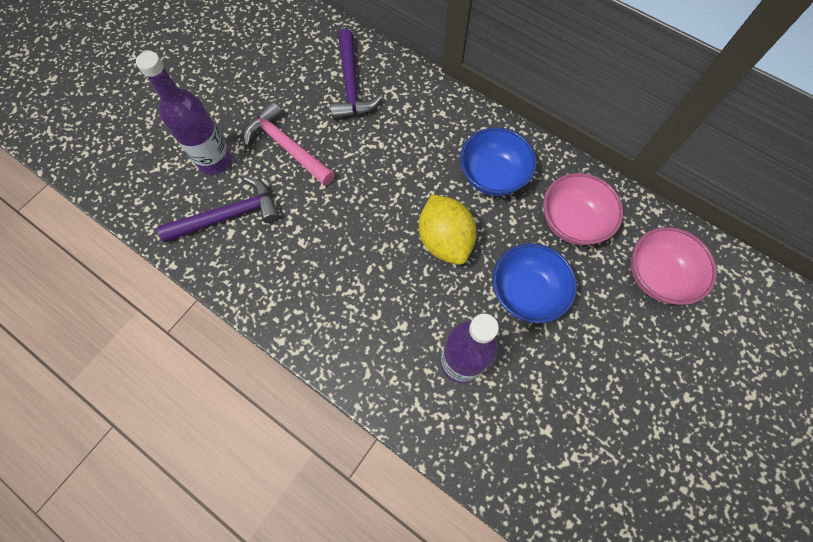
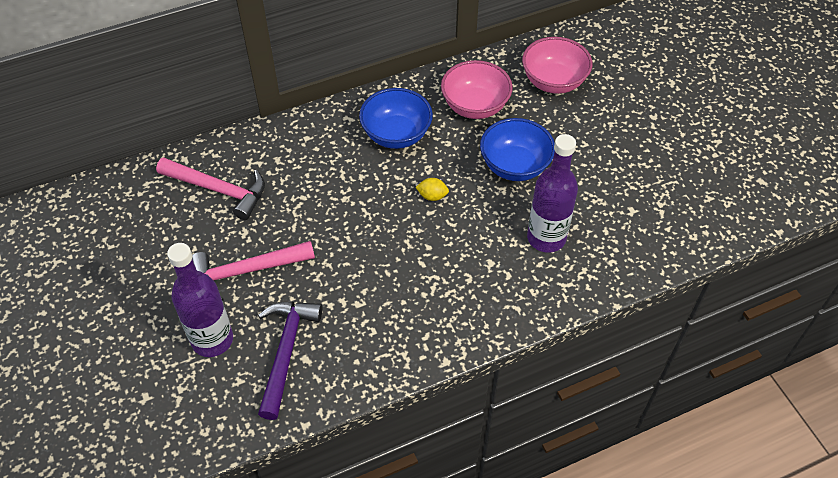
camera: 60 degrees left, 15 degrees down
(351, 84) = (218, 190): purple hammer -> pink hammer
(445, 240) = (432, 196): yellow lemon -> yellow lemon, size x0.44

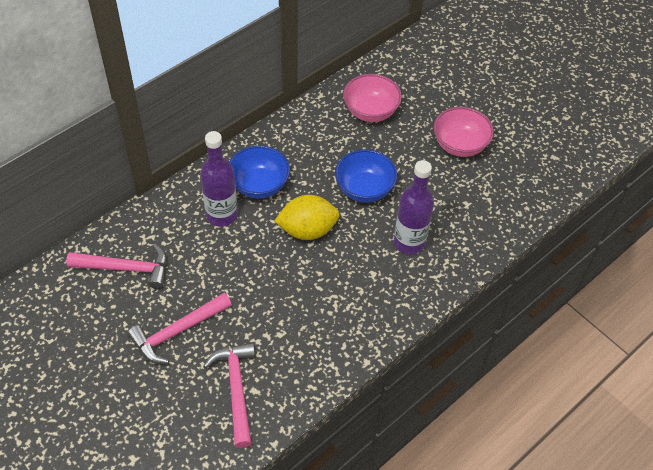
camera: 20 degrees left, 0 degrees up
(212, 340) = (171, 396): purple bottle -> purple bottle (221, 215)
(286, 352) = (236, 389): purple hammer -> pink hammer
(432, 196) = (307, 230): yellow lemon -> yellow lemon, size x2.29
(475, 106) = (315, 146): pink bowl -> pink bowl (460, 145)

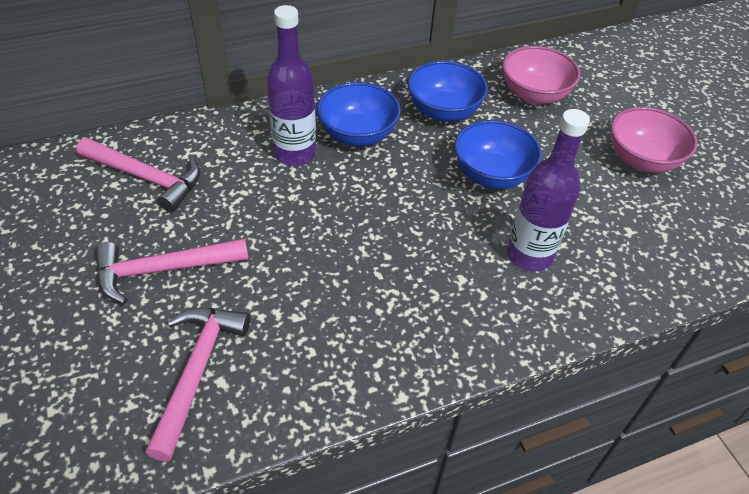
camera: 20 degrees right, 5 degrees down
(307, 230) = (395, 200): yellow lemon -> none
(312, 146) = (443, 111): none -> blue bowl

